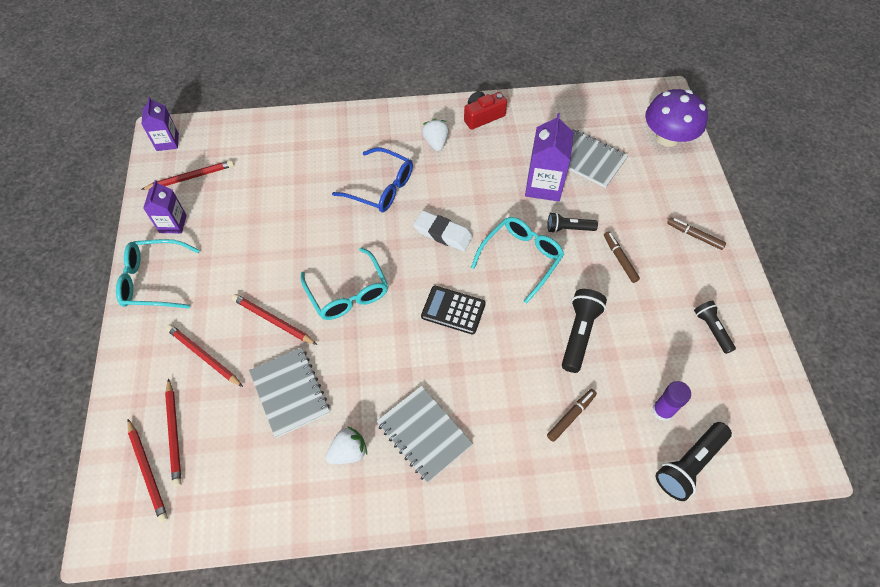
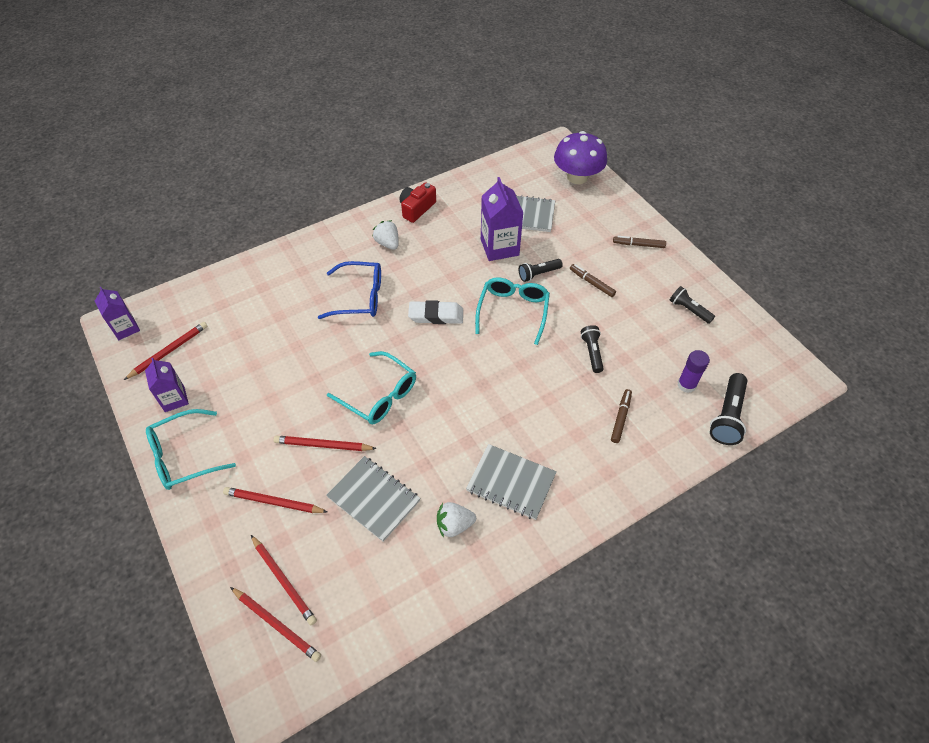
camera: 25 degrees left, 5 degrees down
(348, 452) = (454, 525): white strawberry -> white strawberry turned 135 degrees counterclockwise
(453, 310) = (479, 374): black calculator -> none
(579, 334) = (592, 352): black flashlight -> black flashlight, size x0.65

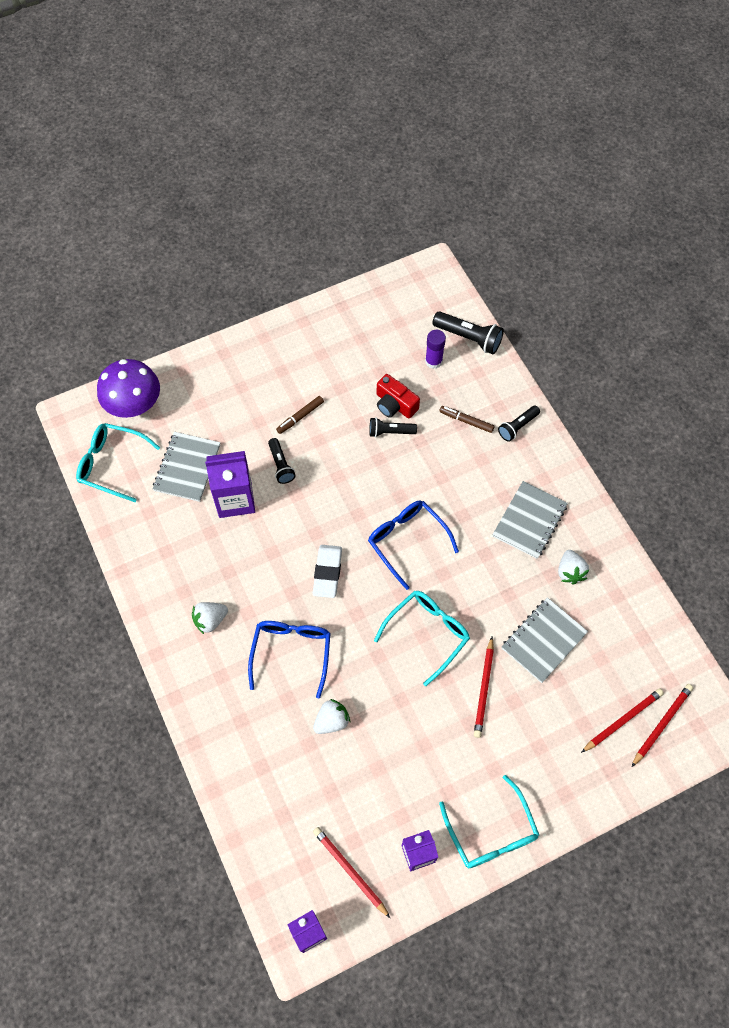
camera: 85 degrees left, 10 degrees up
(274, 502) = (545, 734): red pencil -> none
(298, 329) = (331, 721): none -> white strawberry
(417, 208) = (156, 584): red camera -> red camera (395, 404)
(474, 373) = (407, 541): none -> blue glasses
(513, 311) = (330, 496): turquoise glasses -> turquoise glasses (112, 464)
(638, 245) = (252, 364): brown marker -> none
(689, 310) = (346, 339): black flashlight -> black flashlight (517, 427)

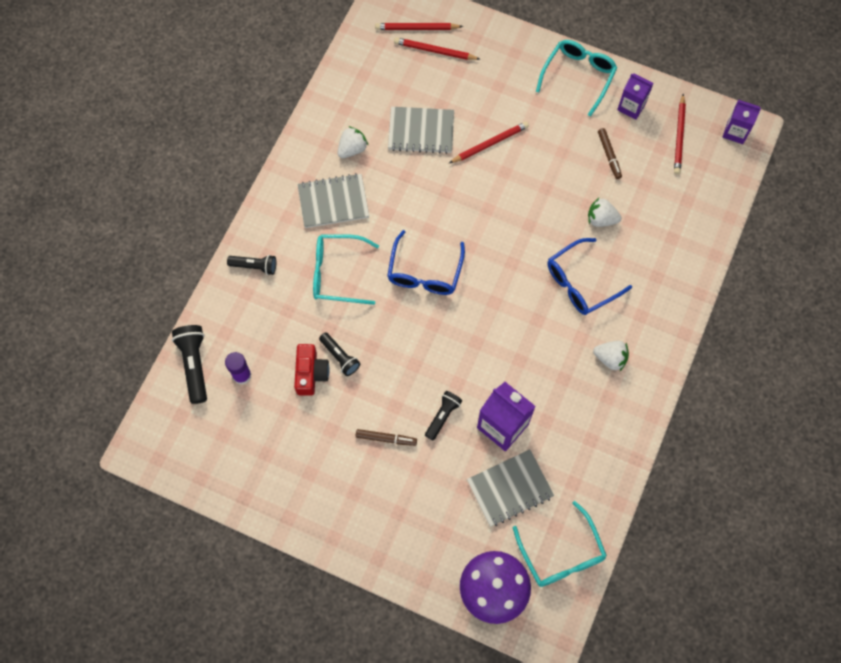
camera: 130 degrees left, 5 degrees up
(327, 572) = (500, 308): white eraser -> none
(427, 633) = (483, 206): turquoise glasses -> turquoise glasses (337, 273)
(466, 421) = (281, 307): brown marker -> brown marker (609, 155)

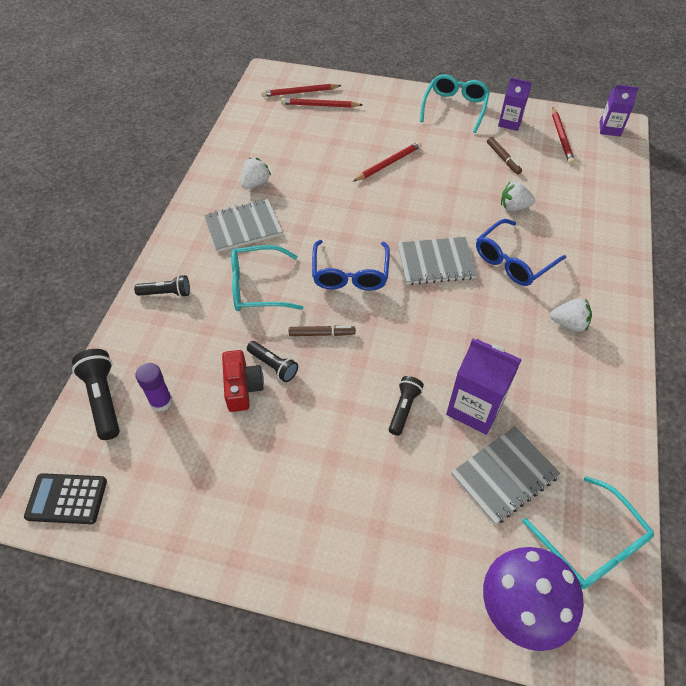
camera: 10 degrees left, 15 degrees down
(163, 448) = (67, 499): none -> black calculator
(386, 438) = (343, 443): brown marker -> brown marker (322, 334)
(421, 131) = (320, 162): grey notebook -> grey notebook (435, 262)

